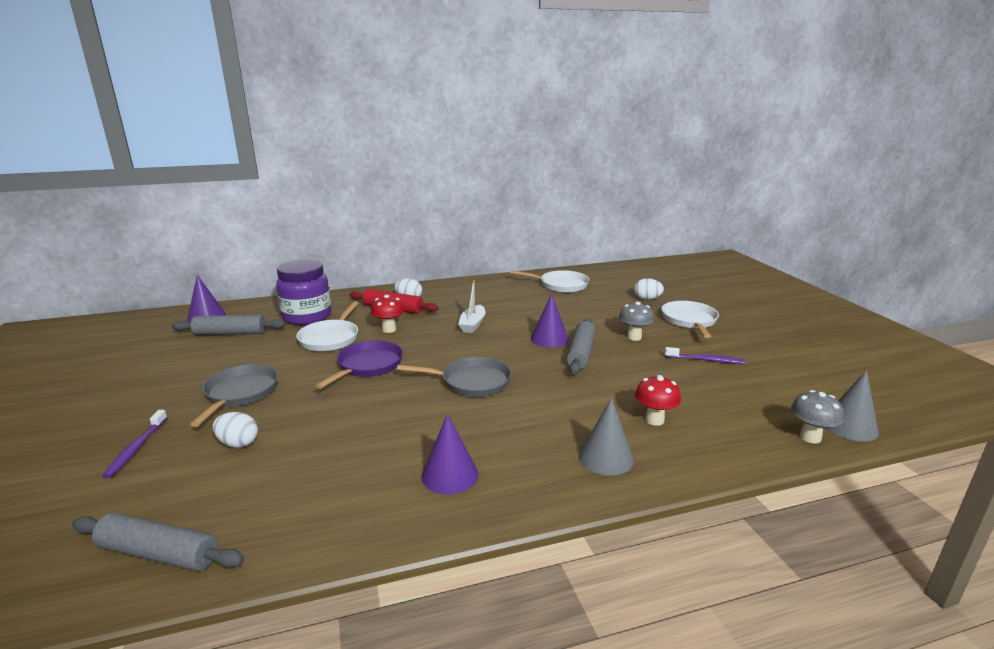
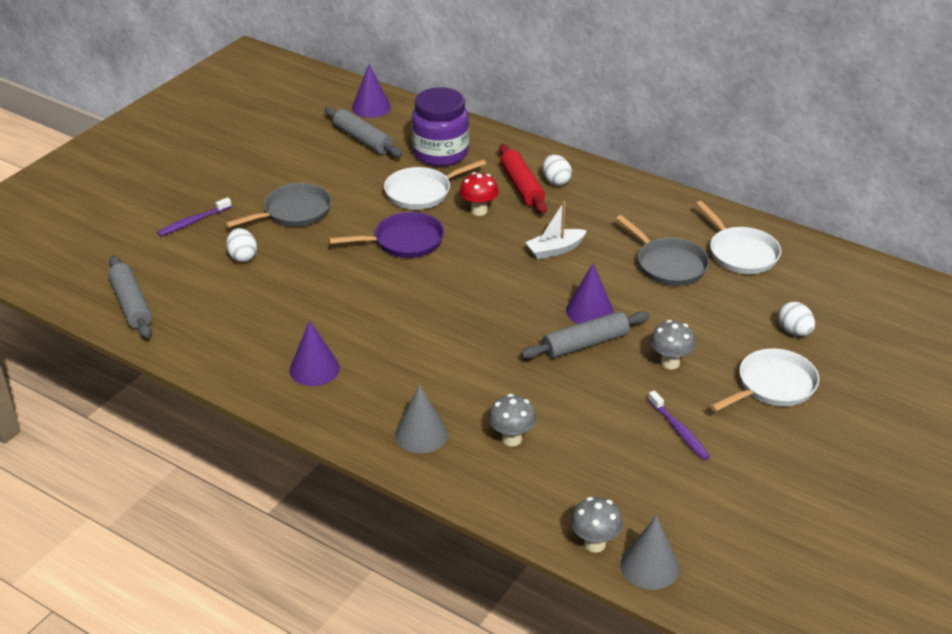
camera: 50 degrees right, 15 degrees up
(471, 382) = (448, 309): grey pan -> grey pan (668, 264)
(654, 420) = (512, 439): red mushroom -> grey mushroom

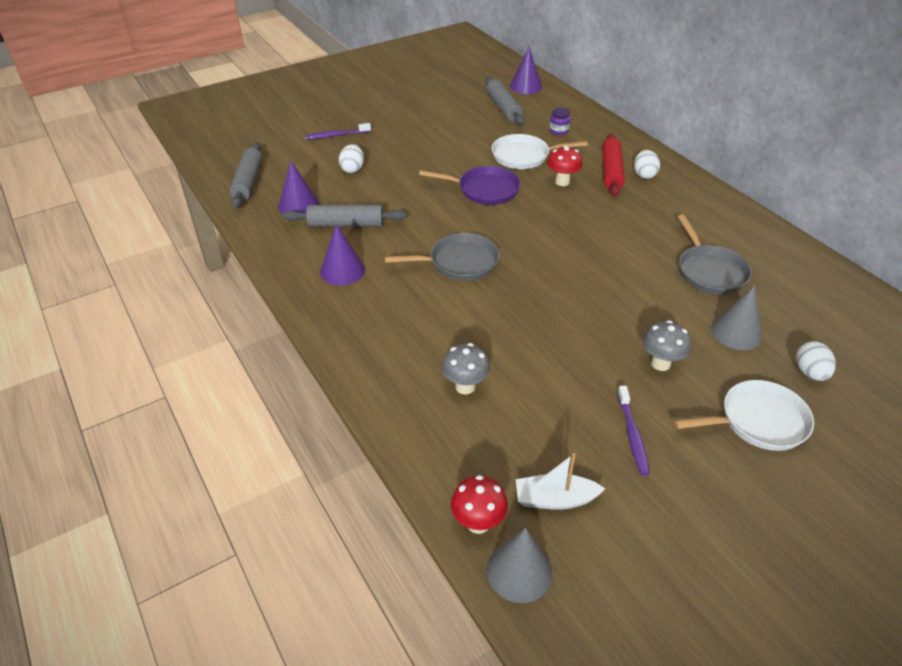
camera: 25 degrees right, 5 degrees up
(293, 212) = (413, 146): grey pan -> grey pan (459, 262)
(421, 434) = (389, 354): grey cone -> grey cone (736, 332)
(440, 153) = (559, 131): purple jar -> purple jar, size x0.40
(555, 250) = (609, 230): white boat -> white boat (555, 499)
(585, 344) = (588, 320): grey rolling pin -> grey rolling pin (346, 224)
(589, 311) = (609, 291): purple cone -> purple cone (298, 205)
(594, 544) = (478, 523): grey mushroom -> red mushroom
(740, 253) = (789, 280): white pan -> none

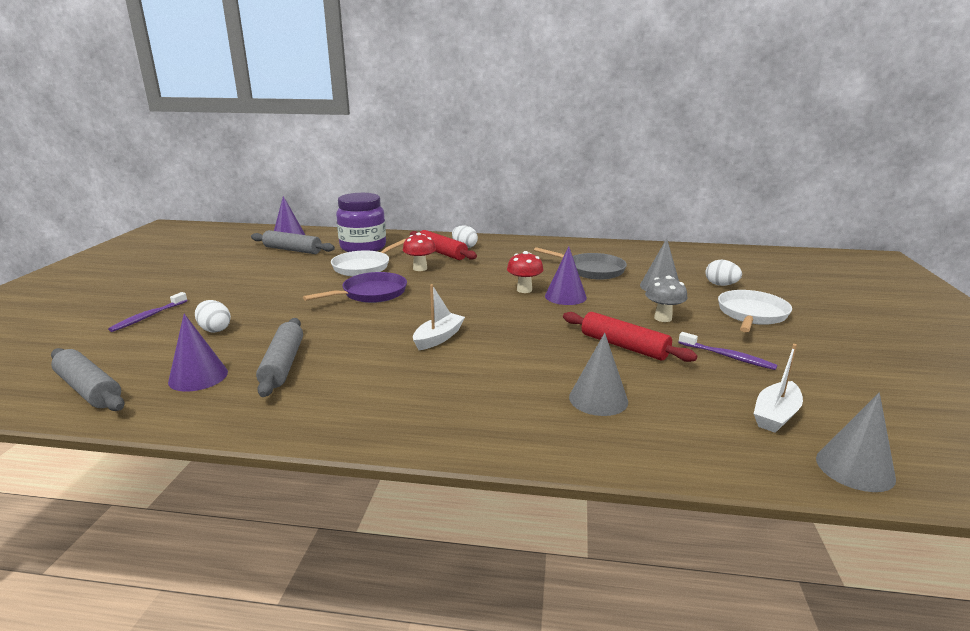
camera: 50 degrees left, 20 degrees down
(342, 270) = (345, 394): purple cone -> purple cone (565, 296)
(346, 224) = (283, 364): grey rolling pin -> grey rolling pin turned 45 degrees counterclockwise
(459, 262) = (438, 338): grey pan -> white boat
(465, 386) = (598, 399): grey mushroom -> grey cone
(478, 523) = (781, 465): red mushroom -> red mushroom (524, 290)
(559, 131) = (363, 247): purple jar -> purple jar, size x2.50
(570, 363) = (624, 346): none -> red rolling pin

